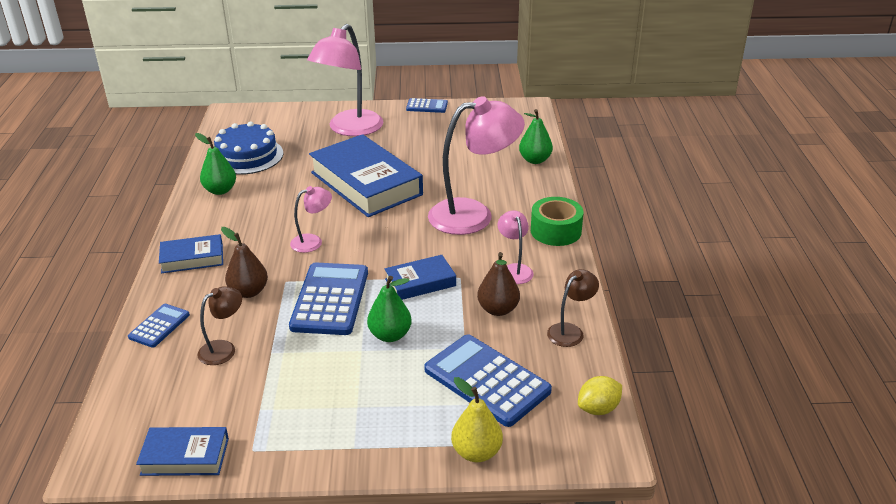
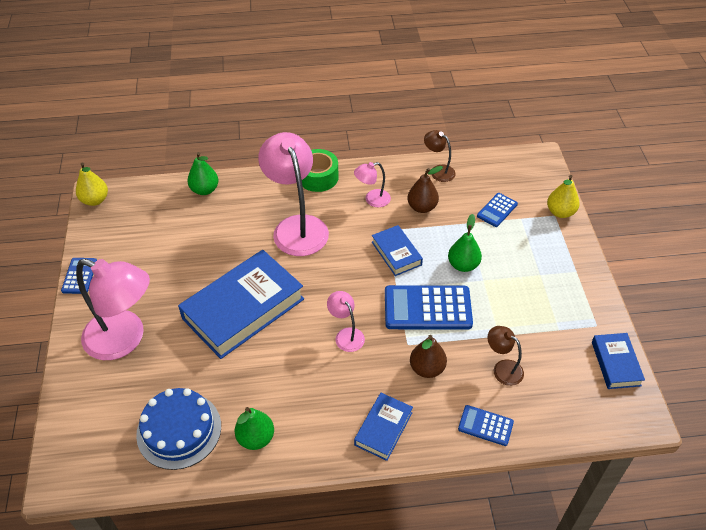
camera: 95 degrees left, 15 degrees up
(192, 258) = (383, 429): blue book -> blue book turned 45 degrees clockwise
(486, 380) = (497, 210): blue calculator -> blue calculator, size x0.53
(522, 107) = (95, 200): none -> yellow pear
(598, 408) = (508, 160): yellow lemon -> none

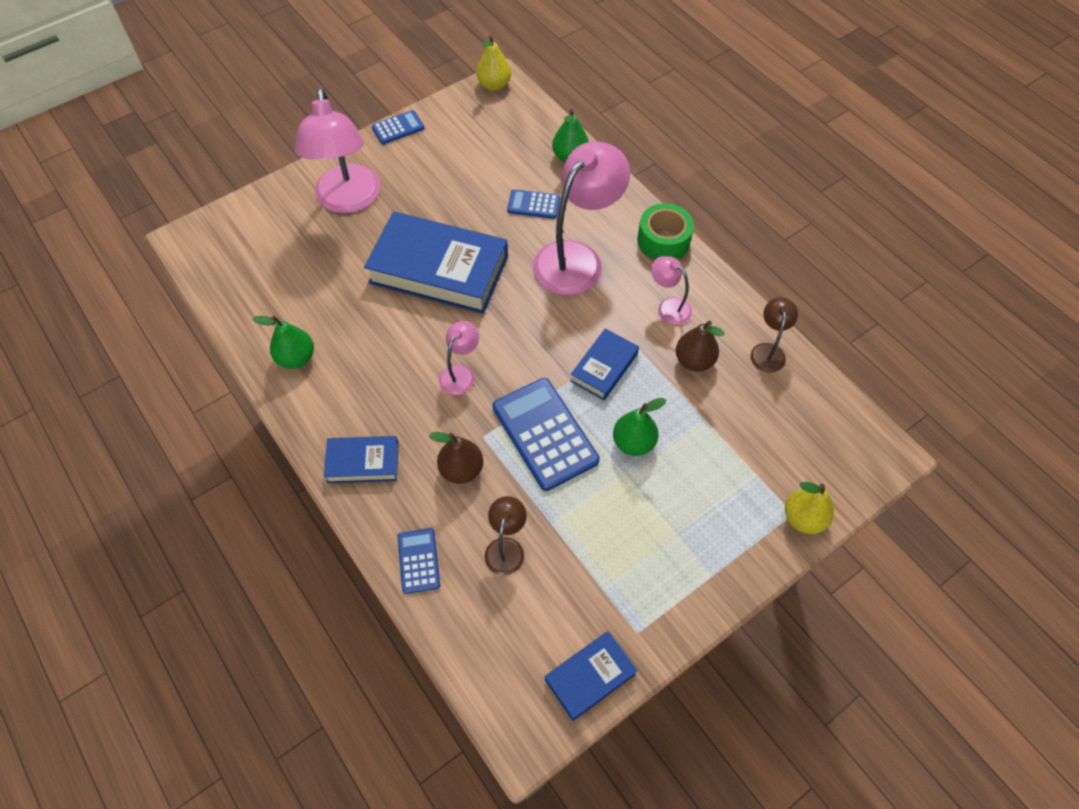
camera: 60 degrees right, 10 degrees up
(179, 430) = (274, 294): blue cake -> none
(497, 210) = (750, 442): blue calculator -> blue calculator (533, 204)

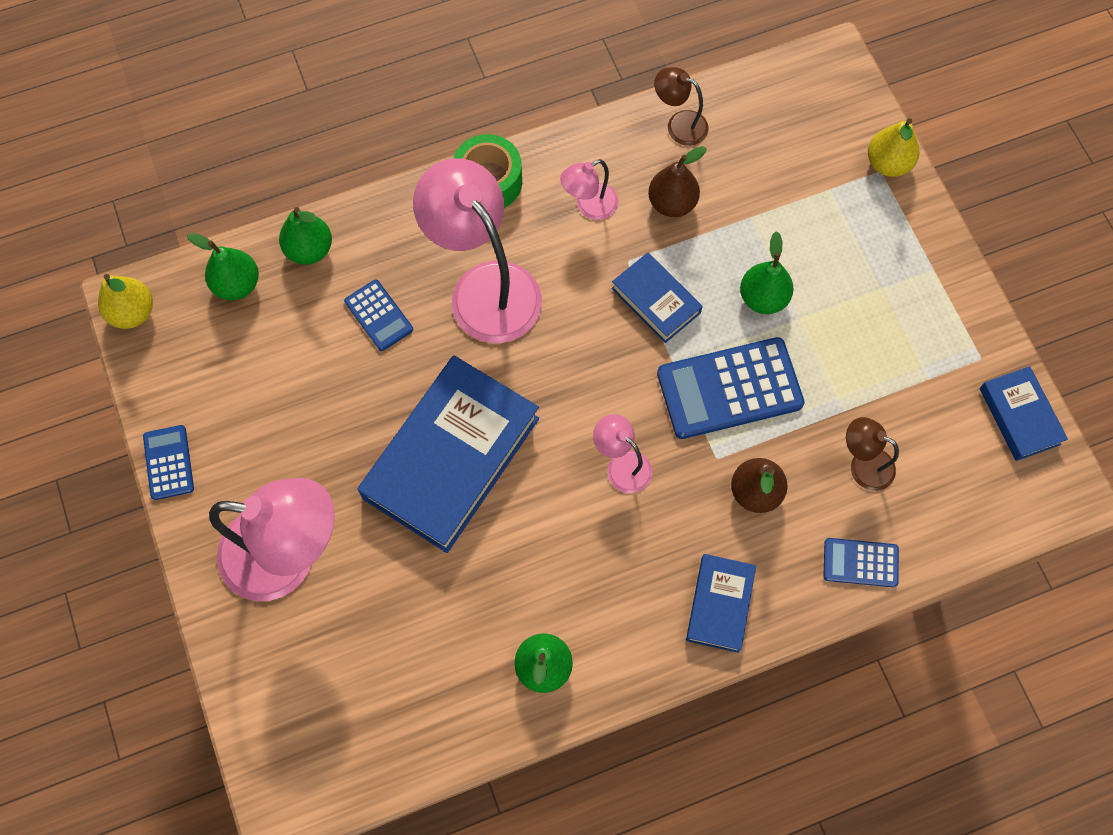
camera: 75 degrees left, 10 degrees up
(531, 127) = (237, 284): none -> green pear
(533, 204) = (379, 315): blue calculator -> blue calculator turned 60 degrees counterclockwise

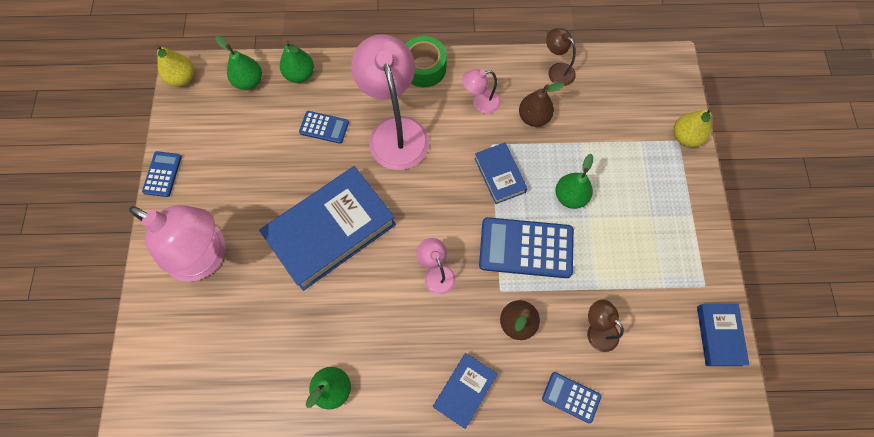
camera: 20 degrees right, 0 degrees up
(379, 315) = (324, 127): blue calculator -> blue calculator turned 60 degrees counterclockwise

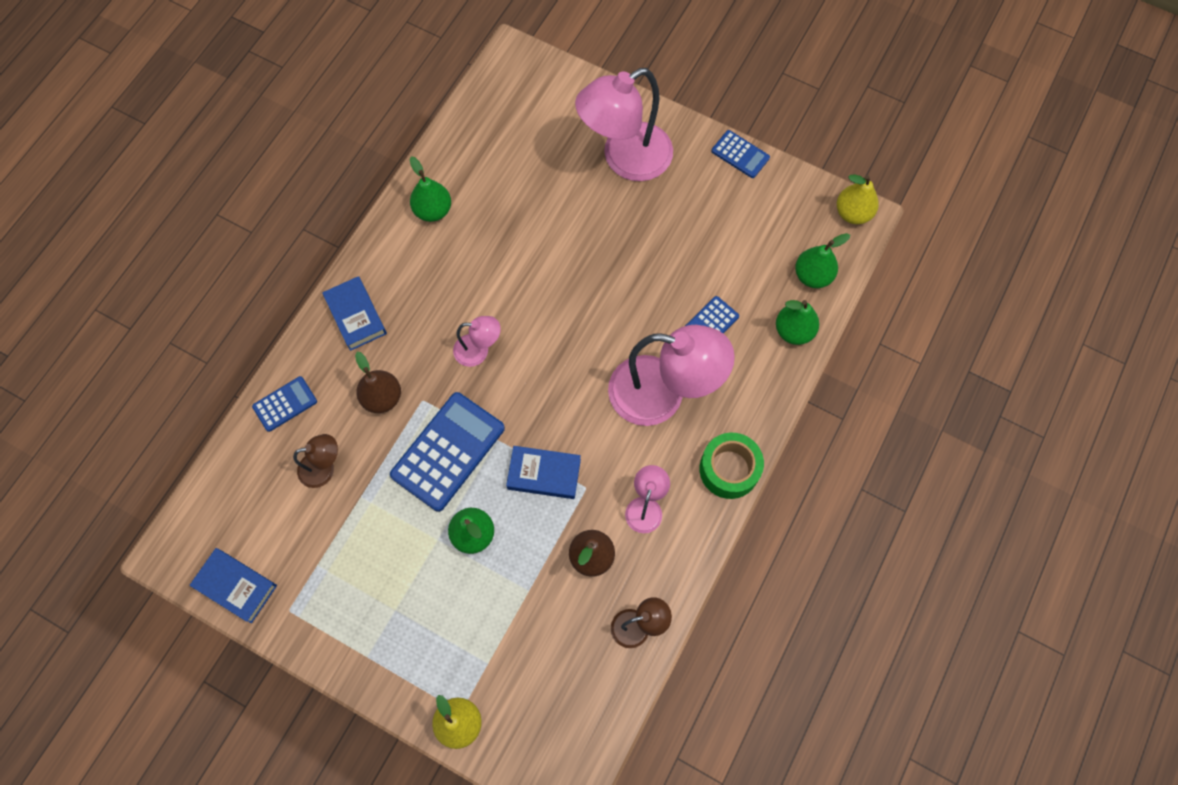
camera: 120 degrees right, 0 degrees up
(331, 231) = (584, 277): blue book -> none

